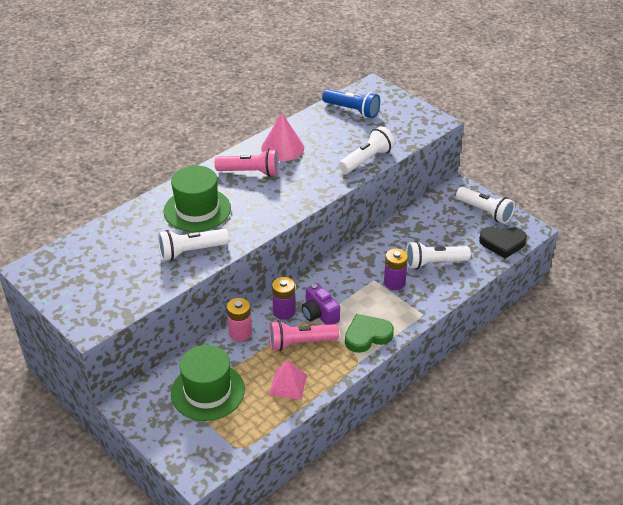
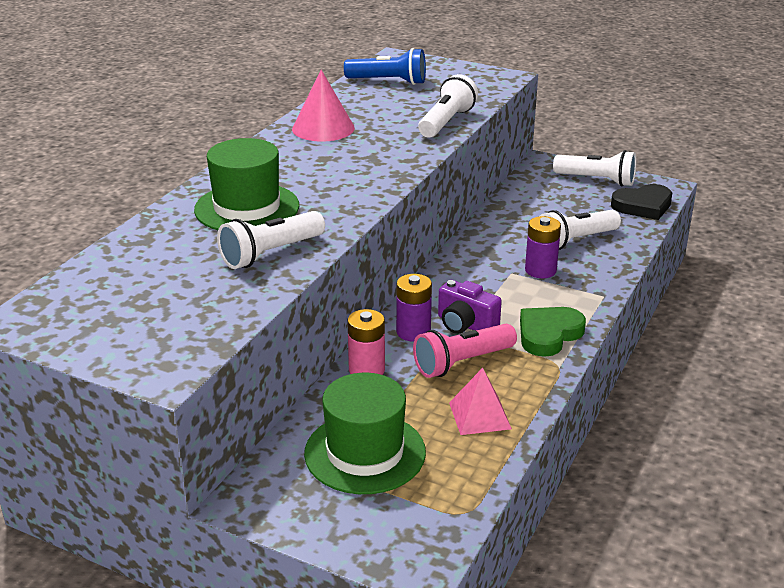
camera: 20 degrees left, 10 degrees down
(250, 172) = (296, 158): pink flashlight -> none

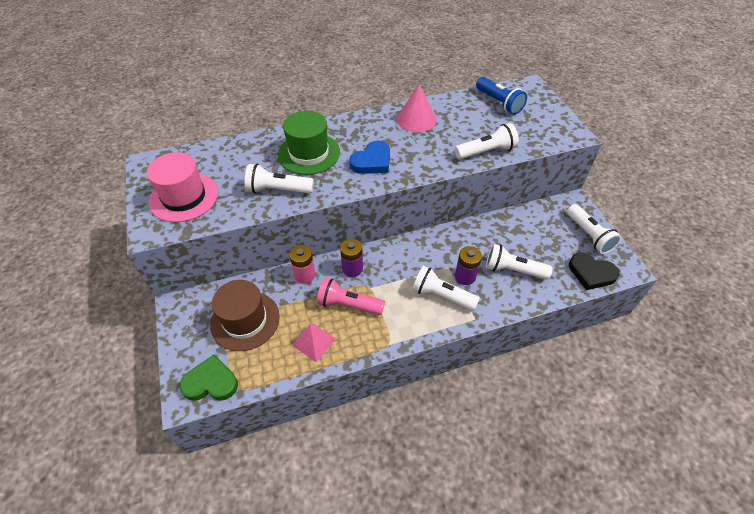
camera: 45 degrees right, 20 degrees up
(150, 321) = (184, 197): none -> pink hat
(339, 180) = (372, 161): none -> blue heart
(365, 453) = (245, 320): green hat -> brown hat
(465, 325) = (380, 283): purple camera -> none
(543, 297) = (441, 295): none -> white flashlight
(548, 334) = (411, 321): green heart -> green heart (211, 382)

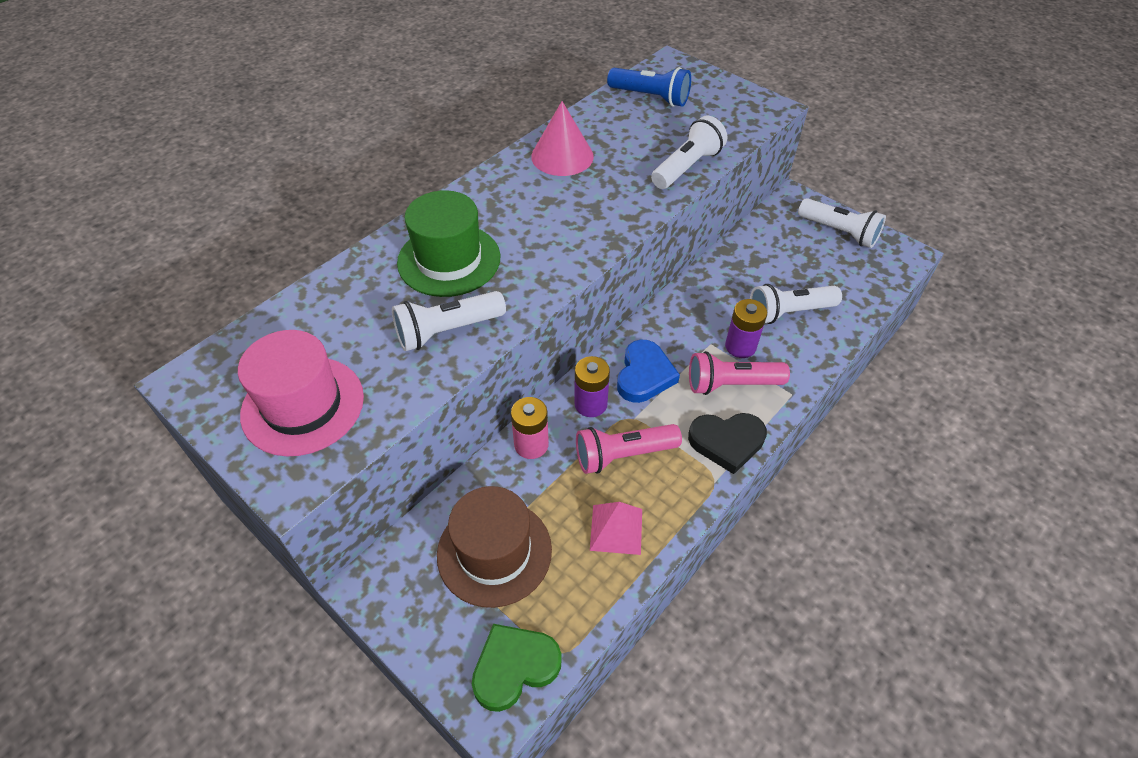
camera: 30 degrees left, 0 degrees up
(372, 161) = (550, 236): blue heart -> blue heart (644, 375)
(441, 295) = (731, 384): white flashlight -> pink flashlight
(591, 273) = (875, 276): black heart -> black heart (727, 442)

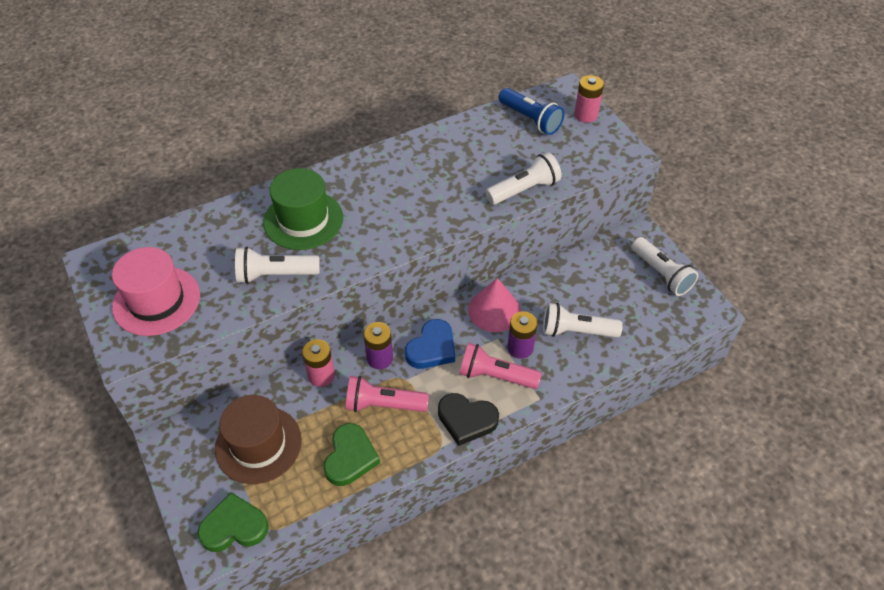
camera: 20 degrees right, 0 degrees up
(562, 156) = (431, 155): pink cone -> pink cone (494, 310)
(616, 529) = (350, 457): pink pyramid -> green heart
(705, 81) = (585, 115): none -> pink battery

